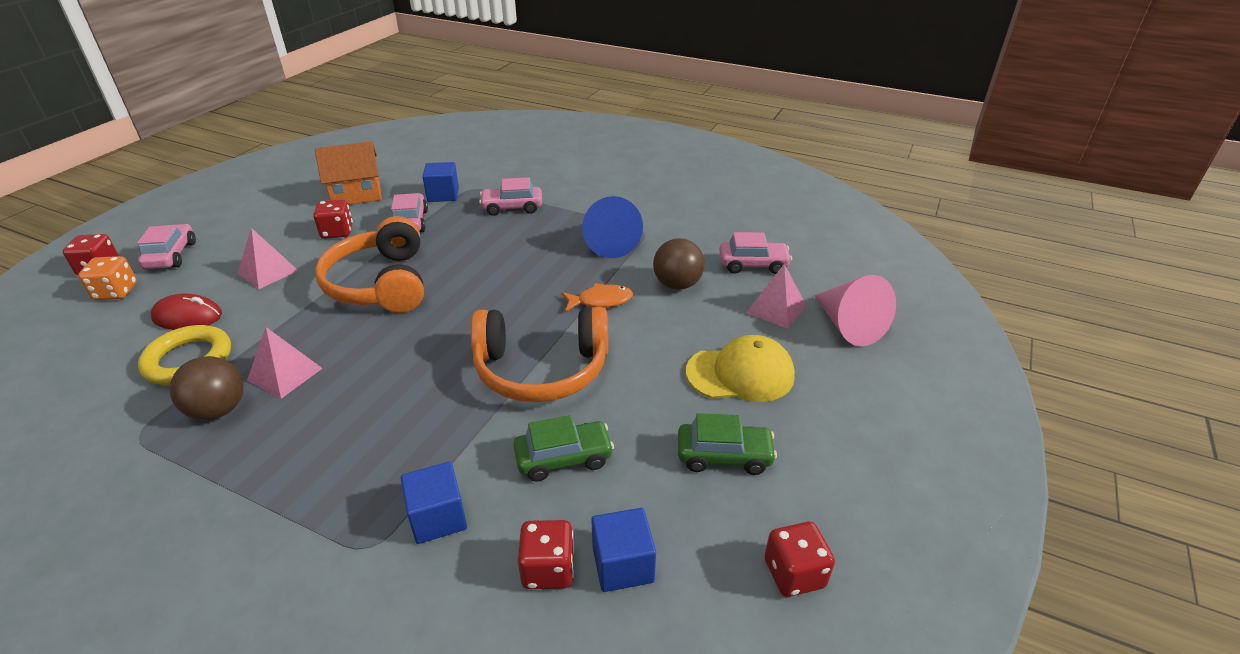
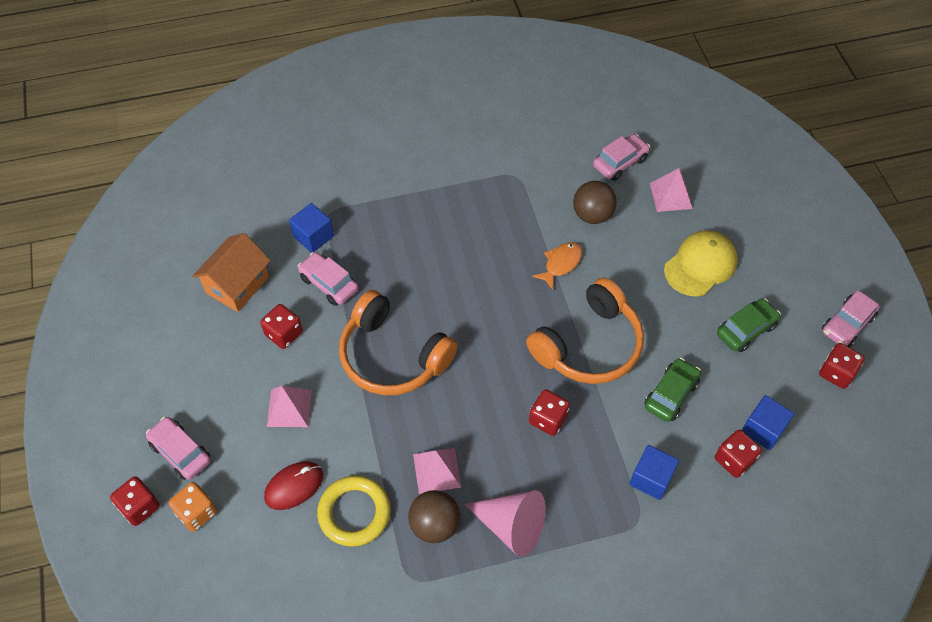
camera: 40 degrees left, 20 degrees up
(423, 399) = (548, 419): none -> red dice
(512, 207) = (389, 214): pink car -> pink car (847, 324)
(609, 243) = (505, 204): blue cone -> none
(848, 326) = (722, 182): pink cone -> pink cone (511, 526)

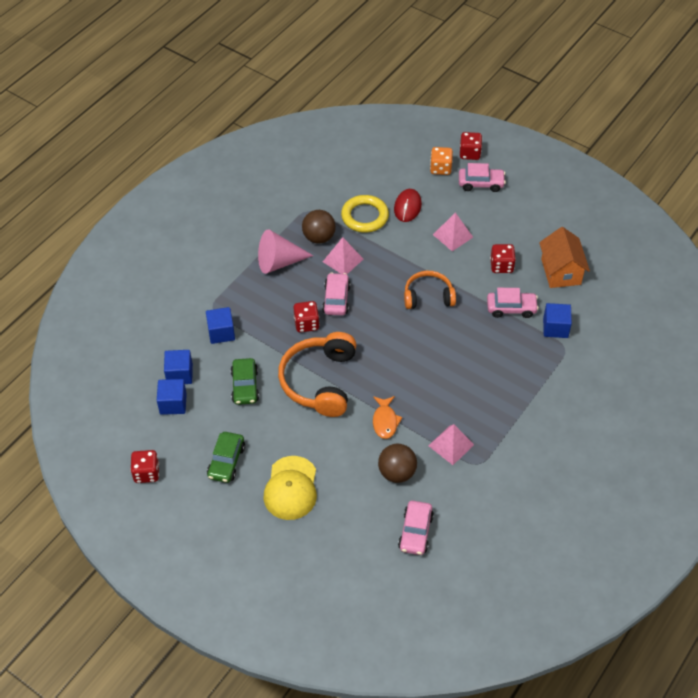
camera: 140 degrees right, 5 degrees down
(393, 356) = (428, 296): orange headphones -> orange headphones, size x0.62
(671, 196) = (355, 530): pink pyramid -> pink pyramid (451, 445)
(734, 460) = (179, 374): red dice -> blue cube
(847, 324) = (158, 515): pink car -> pink car (336, 299)

